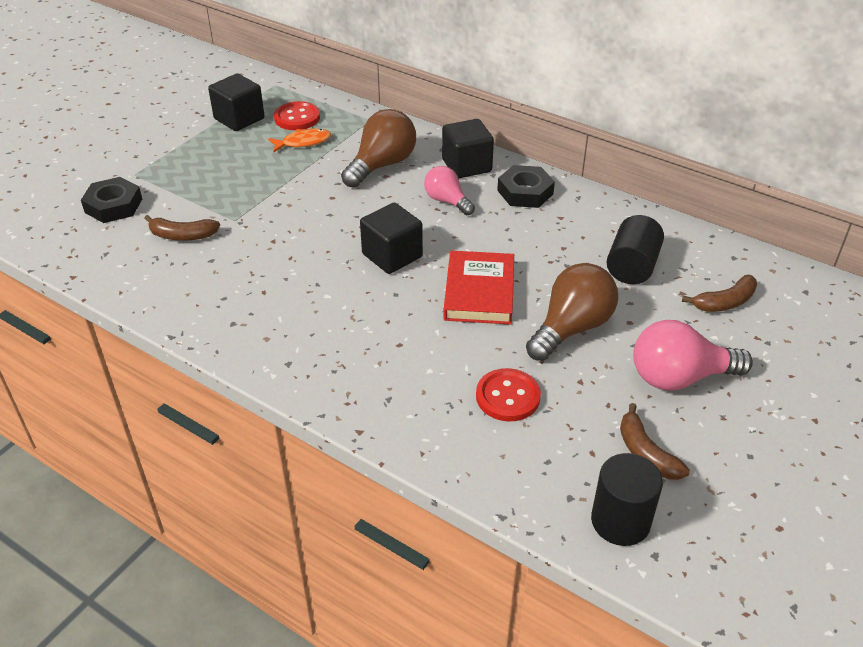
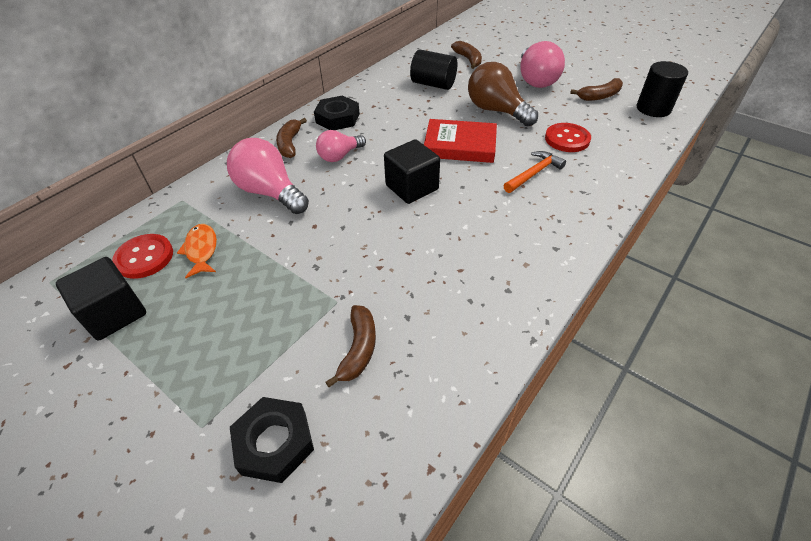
camera: 85 degrees left, 5 degrees up
(382, 165) = (270, 192): brown light bulb -> pink light bulb
(424, 356) = (534, 173): none -> orange hammer
(466, 165) = (290, 144): black cube -> brown banana

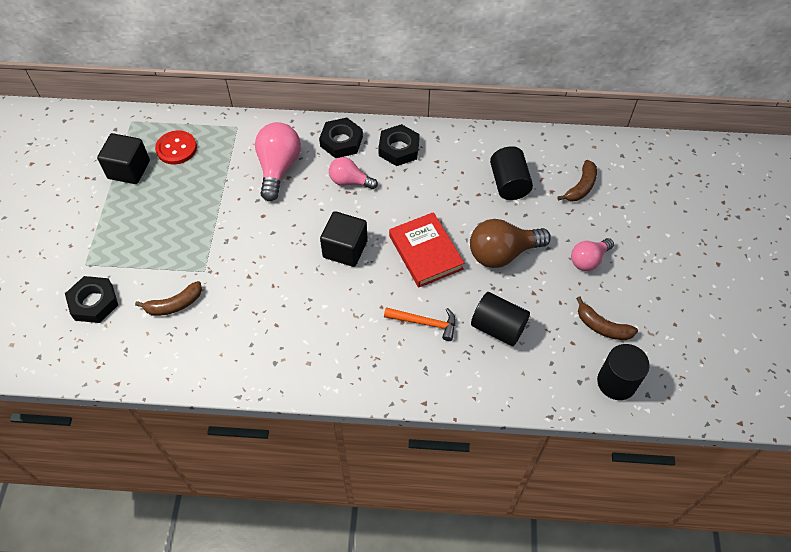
camera: 55 degrees right, 10 degrees up
(201, 250) = (200, 172): orange fish -> none
(290, 144) = (341, 141): brown banana -> black nut
(496, 111) = (502, 253): brown light bulb -> brown light bulb turned 120 degrees counterclockwise
(535, 80) = (588, 260): pink light bulb -> pink light bulb, size x0.62
(567, 139) = (498, 327): red button -> black cylinder

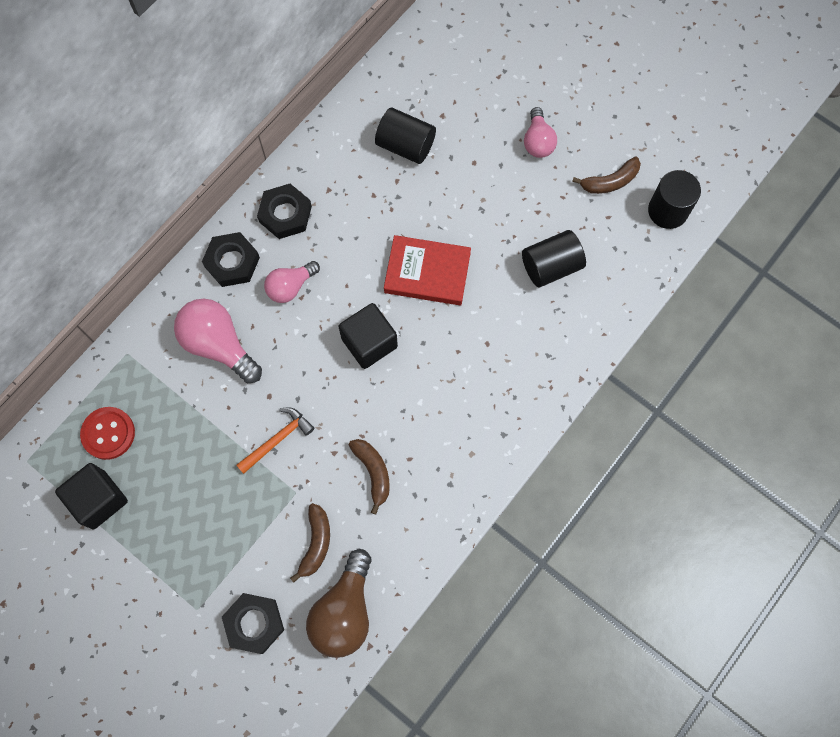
camera: 55 degrees left, 15 degrees up
(425, 323) = (502, 325): orange hammer -> orange hammer (277, 439)
(502, 253) = (478, 207): brown light bulb -> brown light bulb (344, 611)
(581, 187) = (457, 87): brown banana -> brown banana (373, 472)

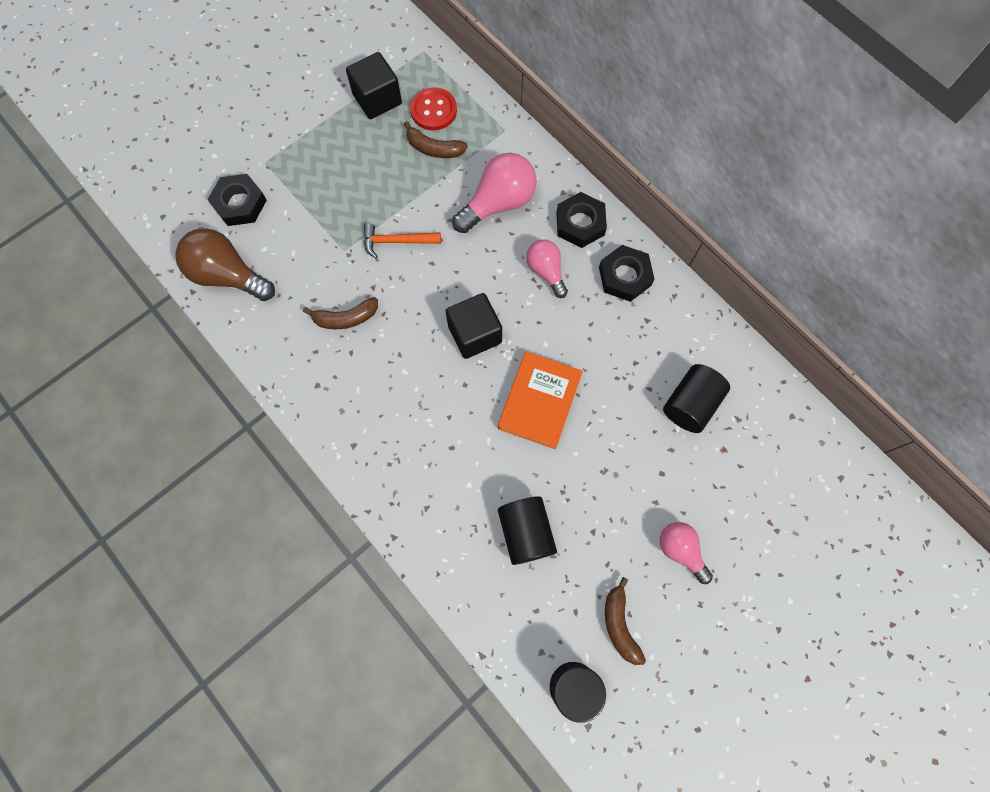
camera: 100 degrees right, 0 degrees up
(277, 439) = (397, 241): orange hammer -> orange hammer turned 120 degrees clockwise
(316, 543) = (294, 260): brown banana -> brown banana (434, 148)
(427, 273) = (539, 401): red book -> orange book
(538, 141) = (680, 550): pink light bulb -> pink light bulb turned 45 degrees clockwise

